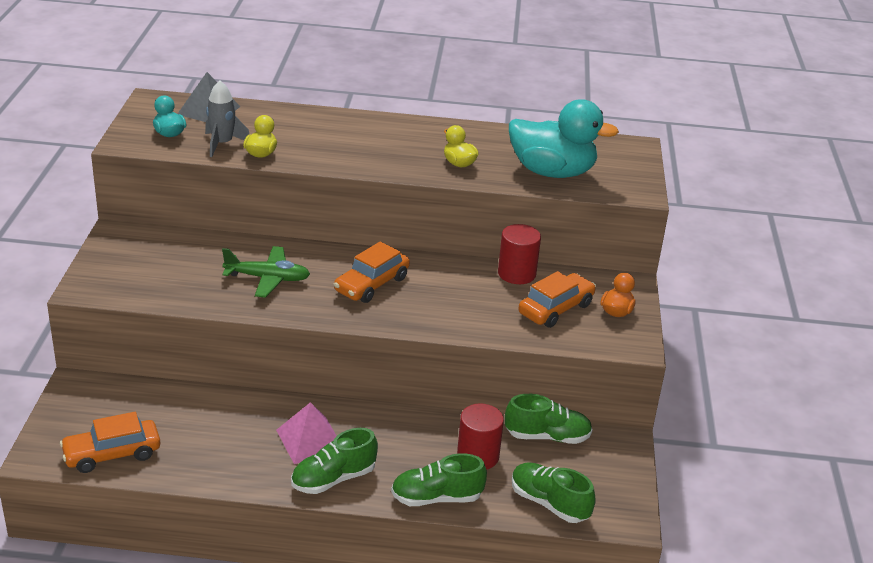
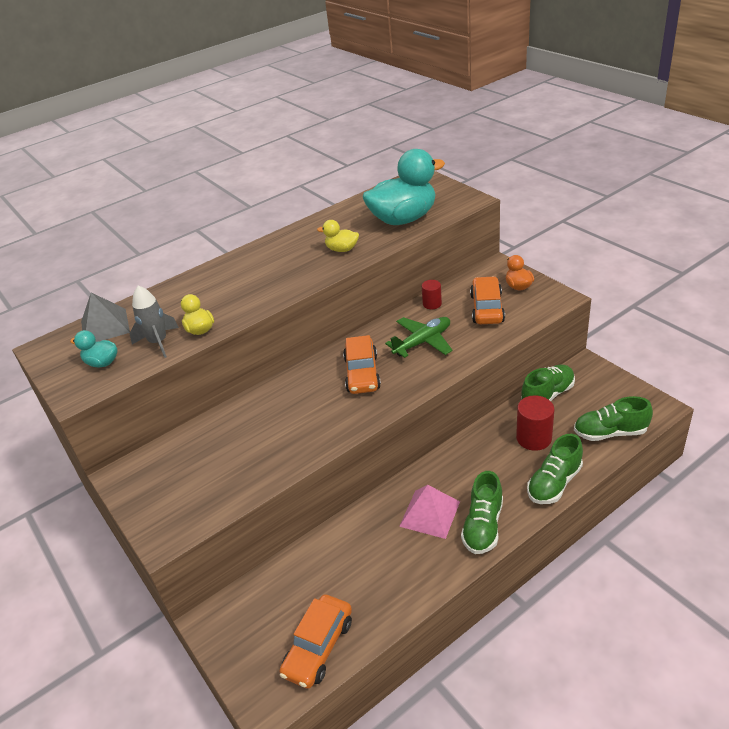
camera: 35 degrees left, 5 degrees up
(267, 278) = (289, 422): green plane -> green plane (422, 342)
(516, 274) = (432, 304): red cylinder -> red cylinder, size x0.60

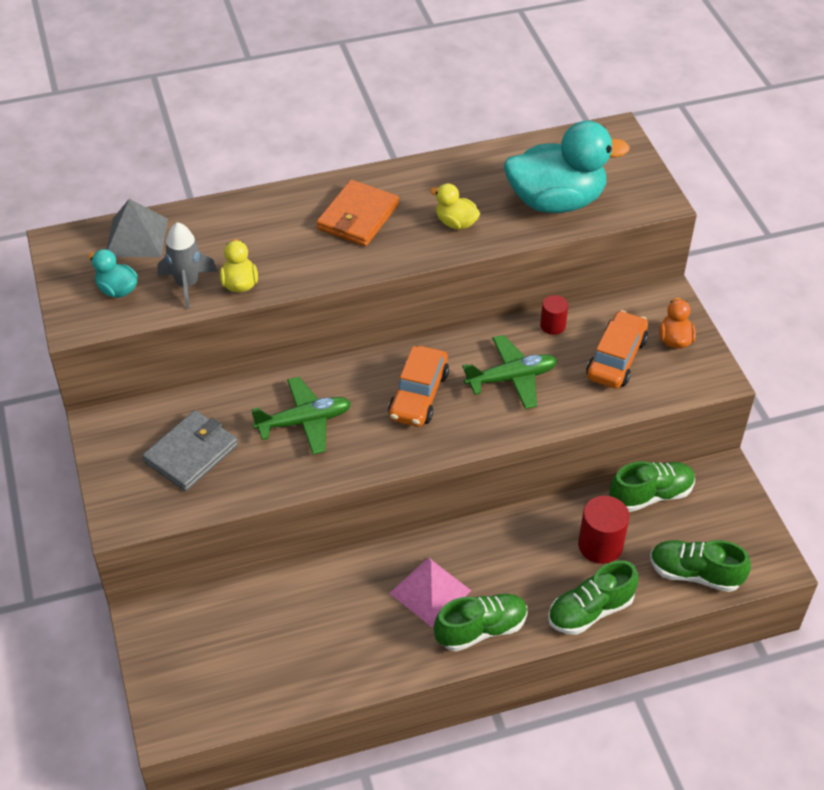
camera: 15 degrees right, 10 degrees up
(204, 470) = (191, 453): none -> grey wallet
(269, 266) = (358, 217): none -> orange wallet
(285, 418) = (304, 422): none -> green plane
(318, 647) = (243, 691): orange car -> none
(483, 526) = (481, 629): green shoe -> green shoe turned 150 degrees counterclockwise

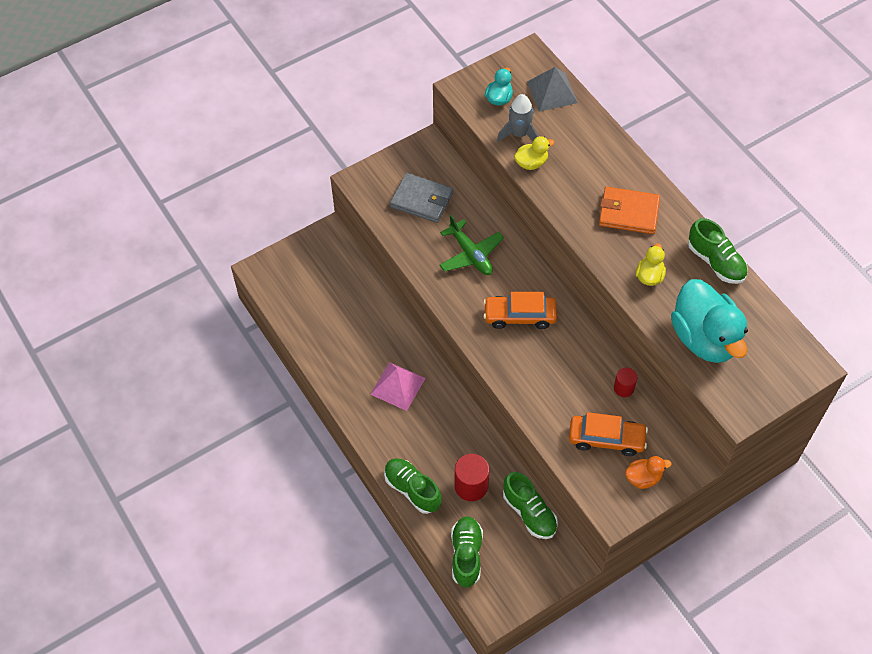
camera: 75 degrees right, 10 degrees up
(481, 629) = (377, 424): green shoe -> green shoe (716, 262)
(511, 378) = (558, 371): green plane -> none

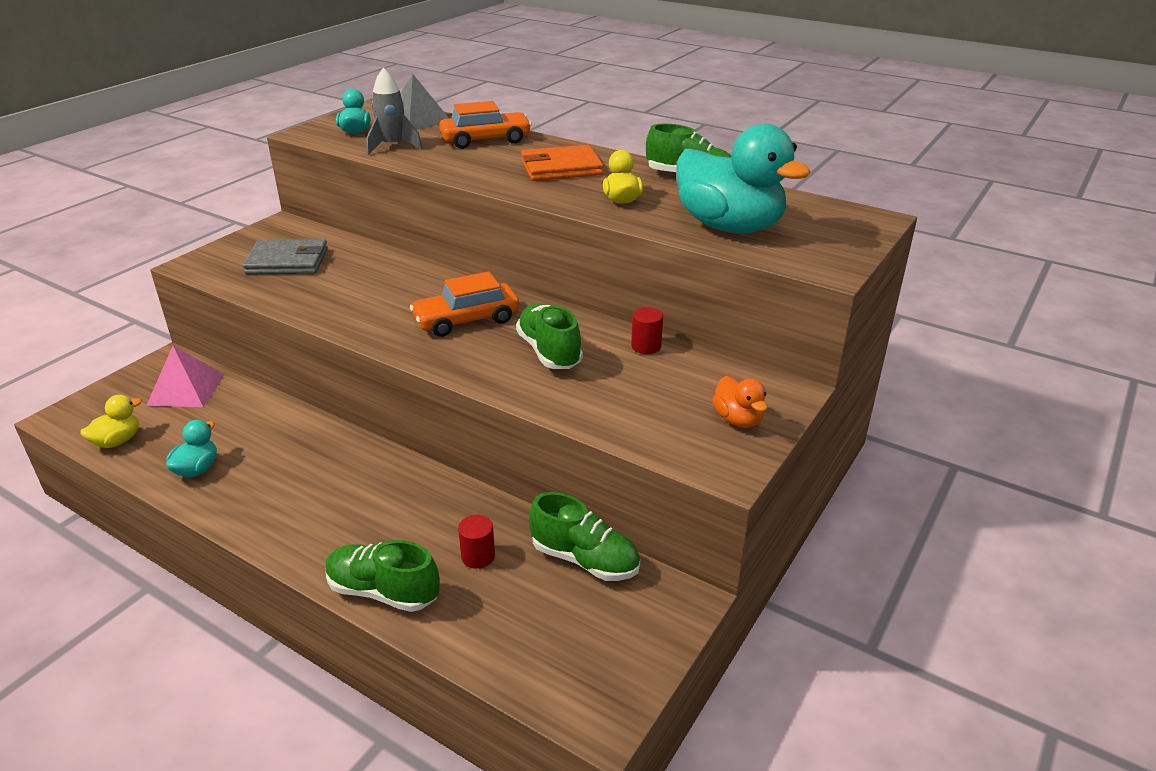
camera: 25 degrees left, 25 degrees down
(331, 351) = (197, 469): none -> turquoise duck
(397, 386) = (315, 478): pink pyramid -> pink pyramid (186, 389)
(466, 555) = (512, 649): green shoe -> green shoe (549, 352)
(470, 254) = (373, 287): green plane -> none
(471, 486) = (478, 556): red cylinder -> red cylinder, size x0.60
(531, 163) = (419, 159): yellow duck -> yellow duck (117, 441)
(606, 439) = (658, 396): orange car -> orange car (485, 140)
(643, 478) = (738, 420): orange duck -> orange duck turned 105 degrees clockwise

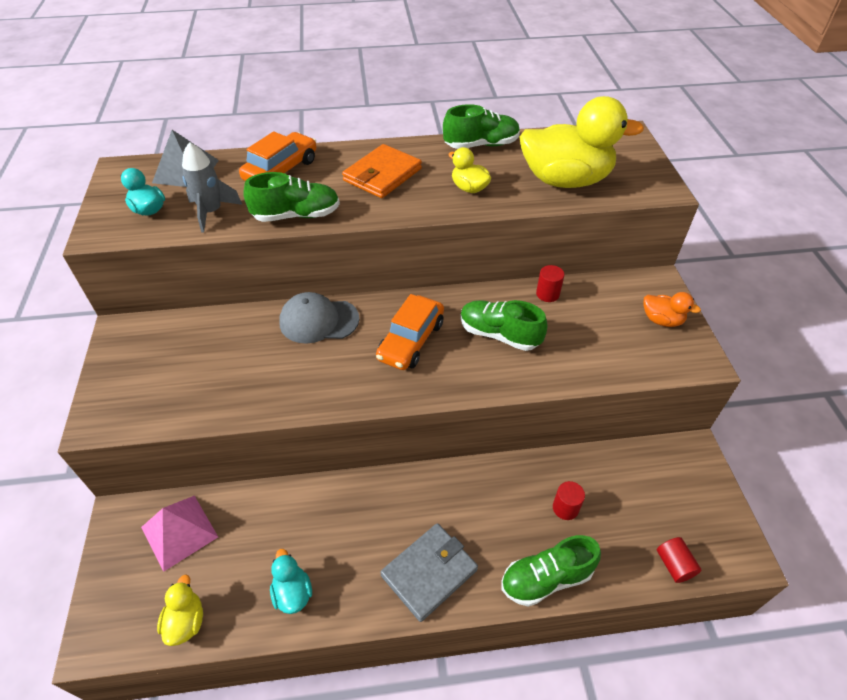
camera: 40 degrees left, 15 degrees up
(287, 261) = (187, 367): grey wallet -> grey wallet (429, 573)
(417, 276) = (318, 320): none -> grey cap
(515, 668) = (674, 565): none -> red cylinder
(585, 560) = (620, 463): green shoe -> green shoe (296, 215)
(729, 227) = (565, 180): turquoise duck -> yellow duck

